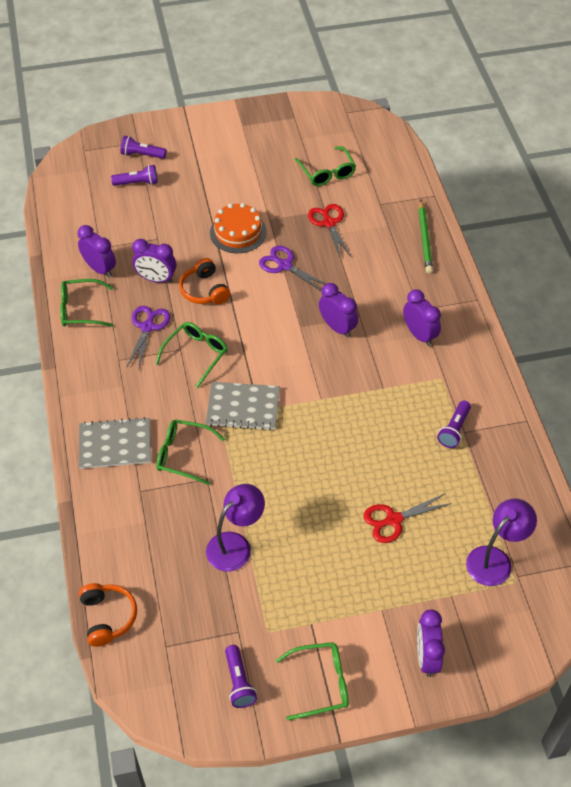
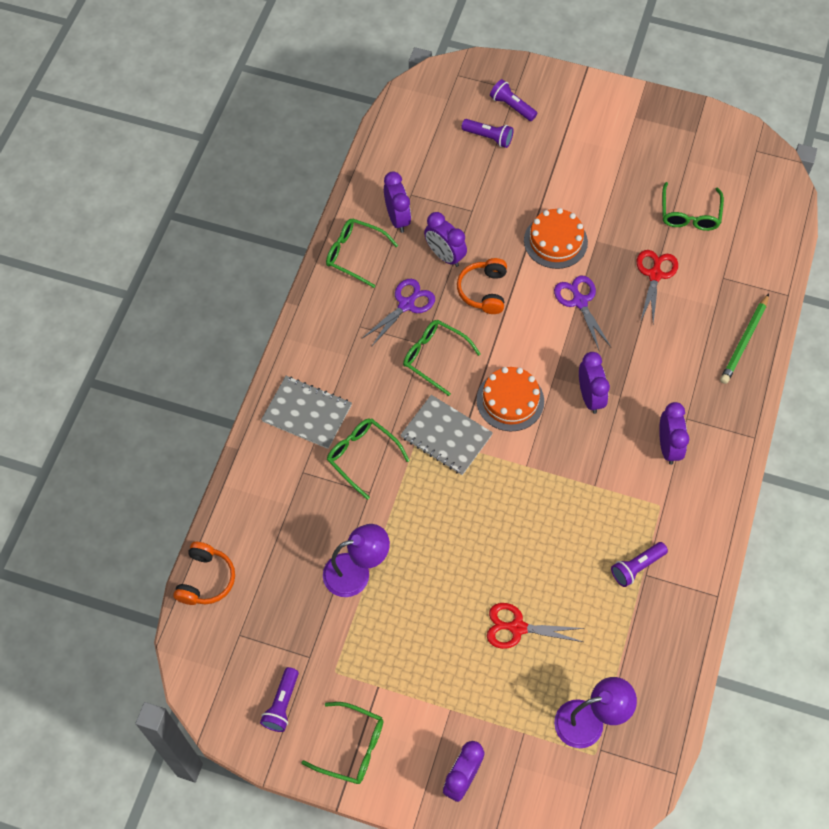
camera: 30 degrees right, 10 degrees up
(196, 355) = (435, 357): green glasses -> green glasses turned 120 degrees counterclockwise
(277, 358) = (510, 400): none -> orange cake

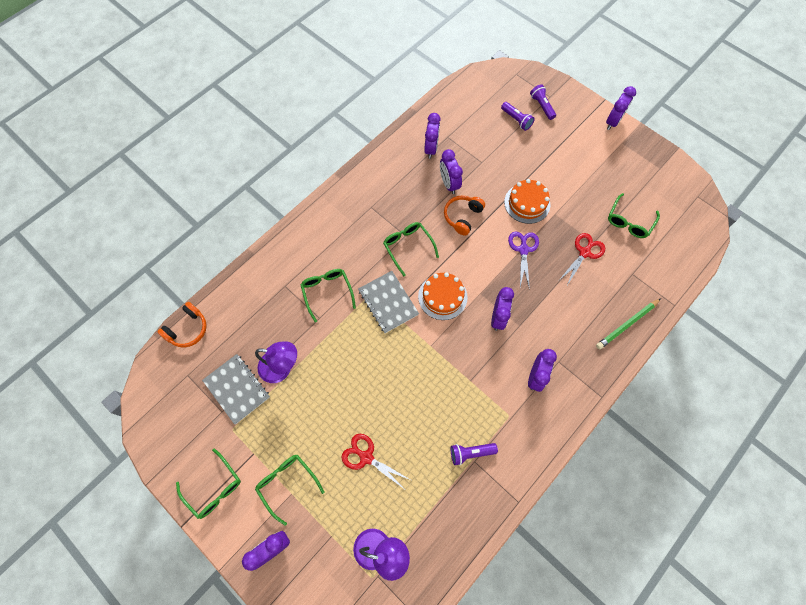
camera: 25 degrees right, 5 degrees up
(282, 704) = (187, 435): purple flashlight -> none
(307, 413) = (308, 249): grey notebook -> grey notebook (237, 389)
(355, 254) = (392, 161): green glasses -> green glasses (287, 484)
(406, 305) = (407, 205): purple scissors -> none
(611, 93) = (612, 122): none -> purple clock

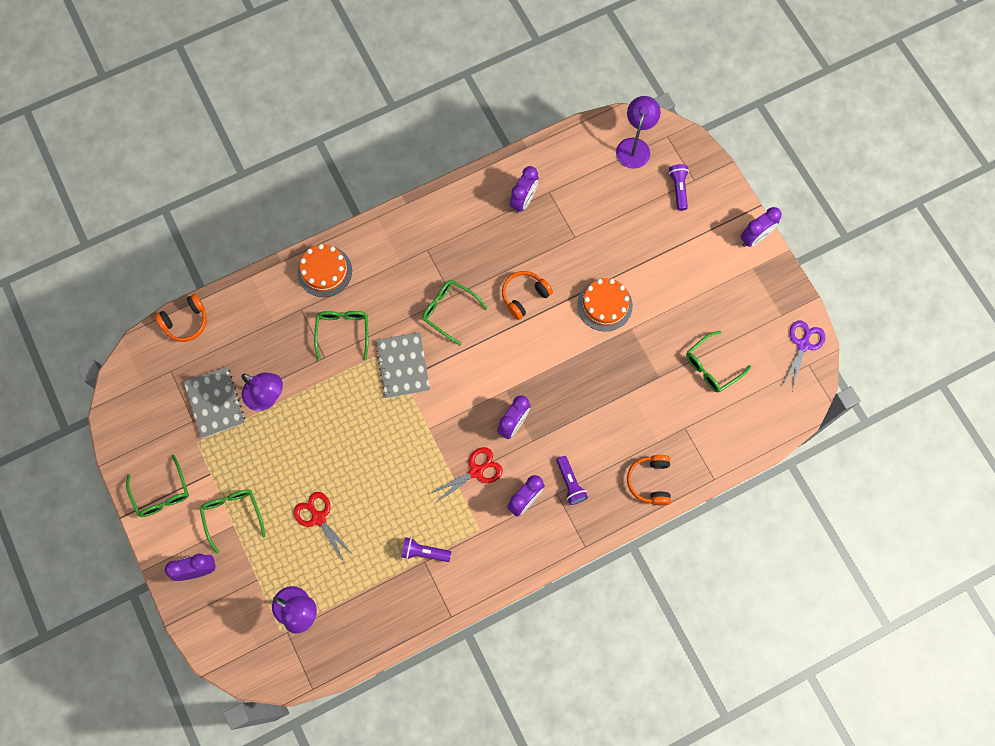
camera: 20 degrees right, 5 degrees up
(408, 247) = (449, 311): green glasses -> green glasses turned 45 degrees counterclockwise
(442, 296) = (463, 380): orange cake -> orange cake (324, 271)
(449, 184) = (525, 251): purple clock -> none
(496, 87) = (634, 146): none -> purple lamp
(516, 120) = (639, 197): purple flashlight -> purple flashlight (570, 483)
(523, 250) = (575, 358): purple scissors -> purple scissors (803, 345)
(584, 253) = (642, 385): red scissors -> red scissors (476, 471)
(627, 325) = (650, 481): green pencil -> orange headphones

